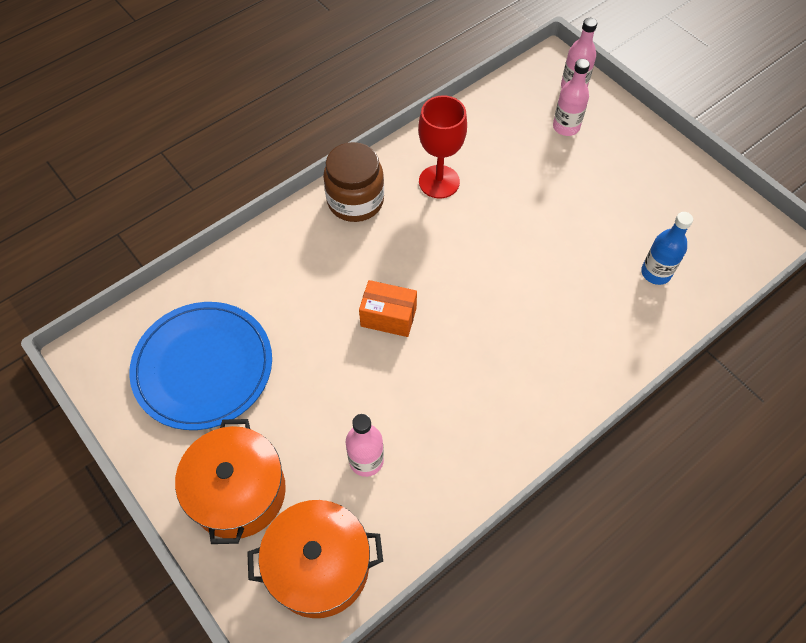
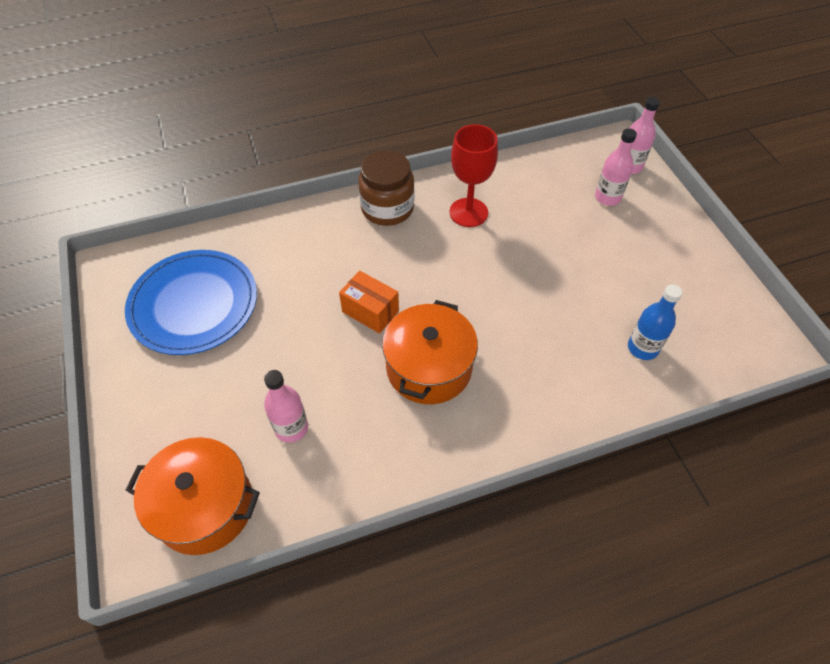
camera: 20 degrees right, 5 degrees down
(238, 492) = (169, 417): orange pot -> orange pot (429, 367)

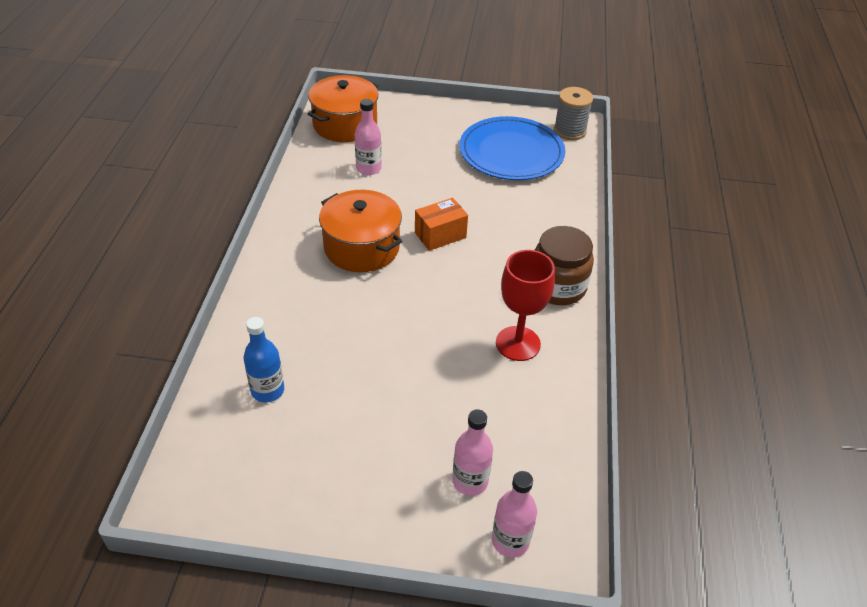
camera: 115 degrees right, 10 degrees down
(127, 268) = (569, 131): none -> grey spool

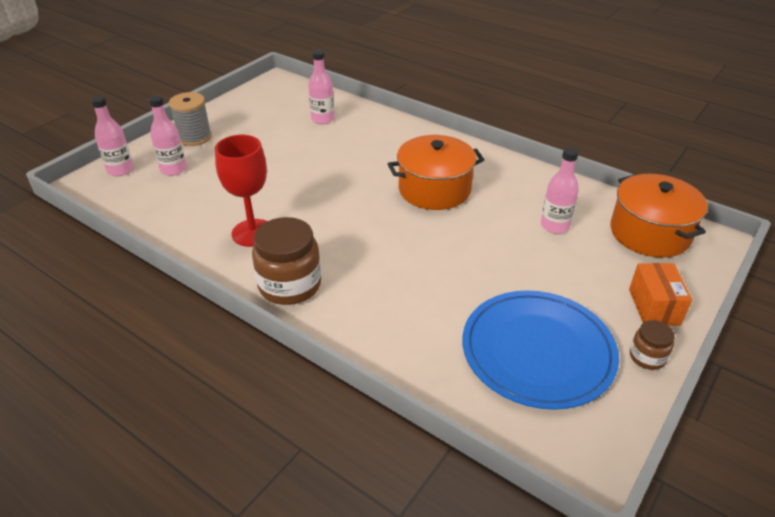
camera: 120 degrees right, 5 degrees down
(267, 390) = (322, 119): blue bottle -> pink bottle
(440, 235) = (419, 238): orange box -> orange box (654, 307)
(478, 113) = (647, 357): none -> brown jar
(569, 131) = (568, 446): grey spool -> grey spool (195, 137)

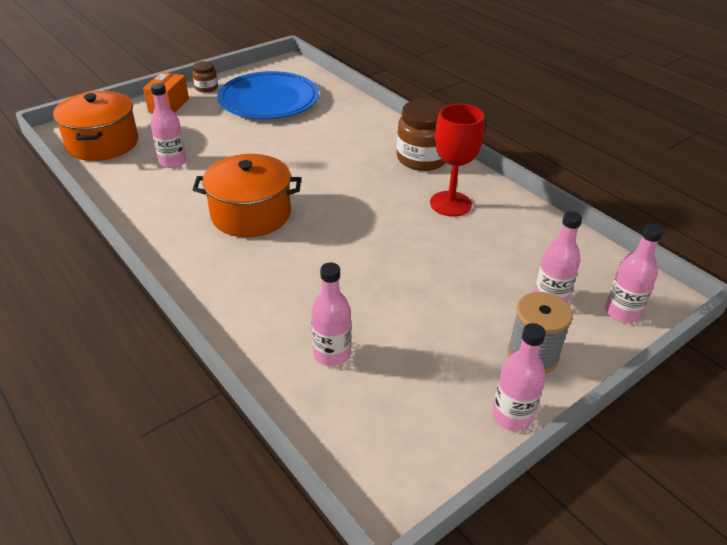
camera: 165 degrees left, 0 degrees up
(212, 111) = (512, 416): none -> pink bottle

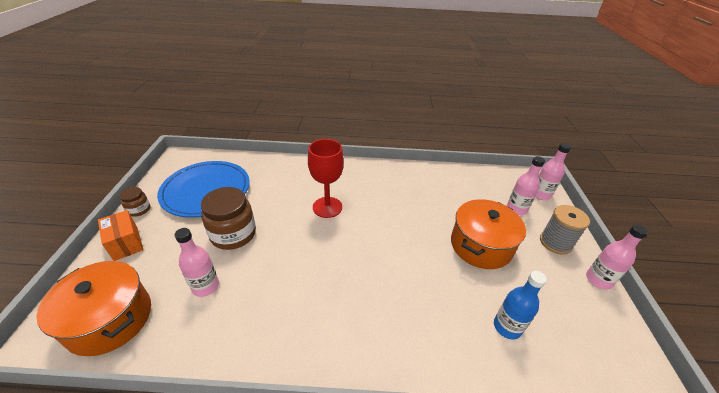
camera: 50 degrees left, 0 degrees up
(251, 214) = (326, 280): orange pot -> orange pot (481, 245)
(332, 354) = (507, 327): pink bottle -> blue bottle
(422, 158) = (357, 173): brown jar -> brown jar (233, 234)
(450, 204) = (409, 190): red goblet -> red goblet (327, 207)

